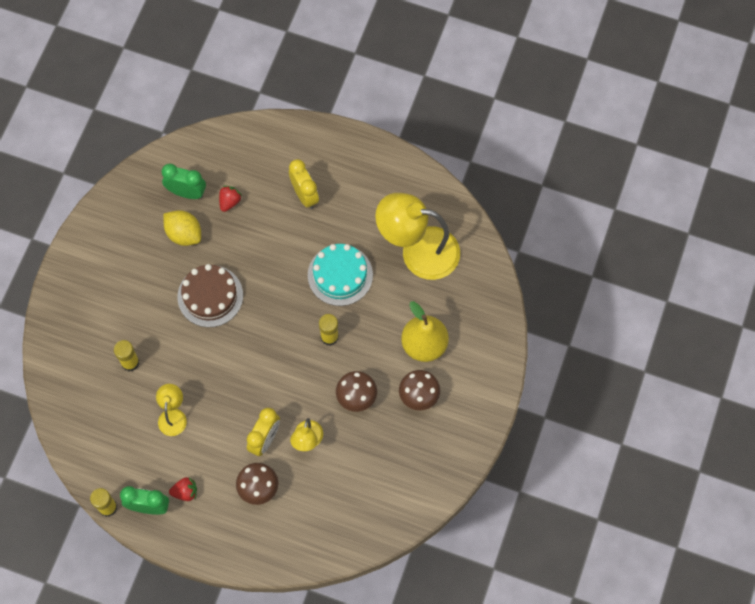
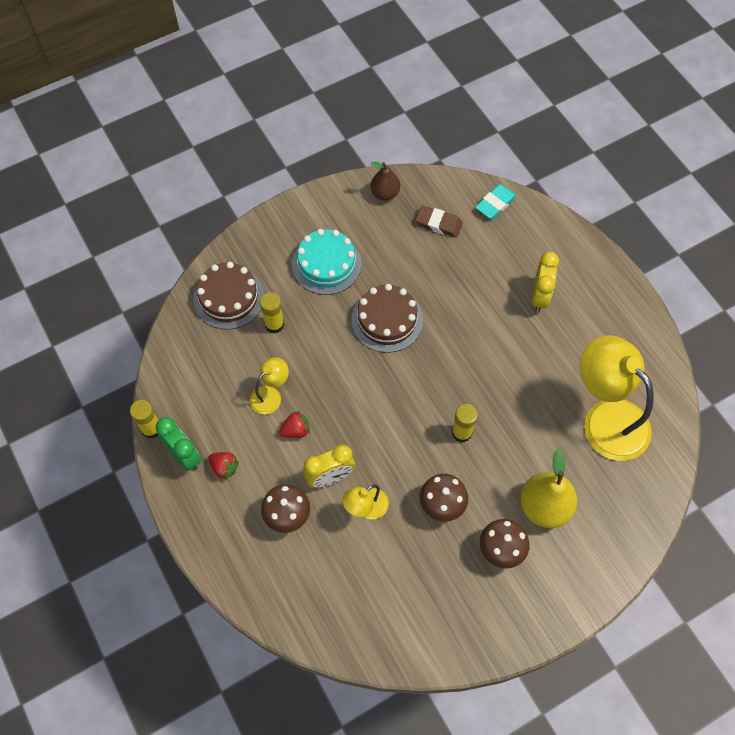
camera: 40 degrees right, 5 degrees down
(78, 369) = (229, 298): none -> brown cake
(126, 198) = (385, 193): none -> brown pear
(184, 234) = (408, 254): yellow lemon -> none
(187, 192) = (438, 224): green clock -> brown eraser
(216, 145) = (495, 204): none -> turquoise eraser
(230, 202) = (469, 256): red strawberry -> red strawberry (296, 430)
(340, 275) = (515, 386): turquoise cake -> turquoise cake (326, 264)

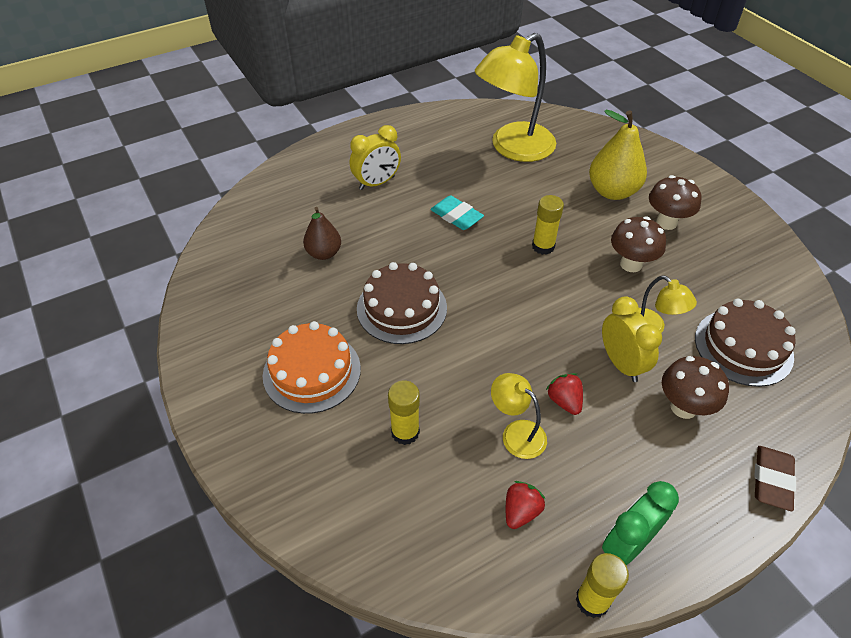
camera: 90 degrees left, 15 degrees down
(224, 467) = (634, 487): red strawberry -> red strawberry (521, 511)
(229, 298) = (356, 496): brown cake -> brown cake (743, 347)
(326, 264) = (312, 371): turquoise cake -> orange cake
(385, 193) = (209, 309): brown pear -> brown pear (324, 253)
(438, 224) = (268, 258): brown eraser -> brown eraser (772, 480)
(495, 204) = (250, 210): turquoise eraser -> turquoise eraser (456, 216)
(539, 296) = (377, 183): yellow clock -> yellow clock turned 135 degrees clockwise

